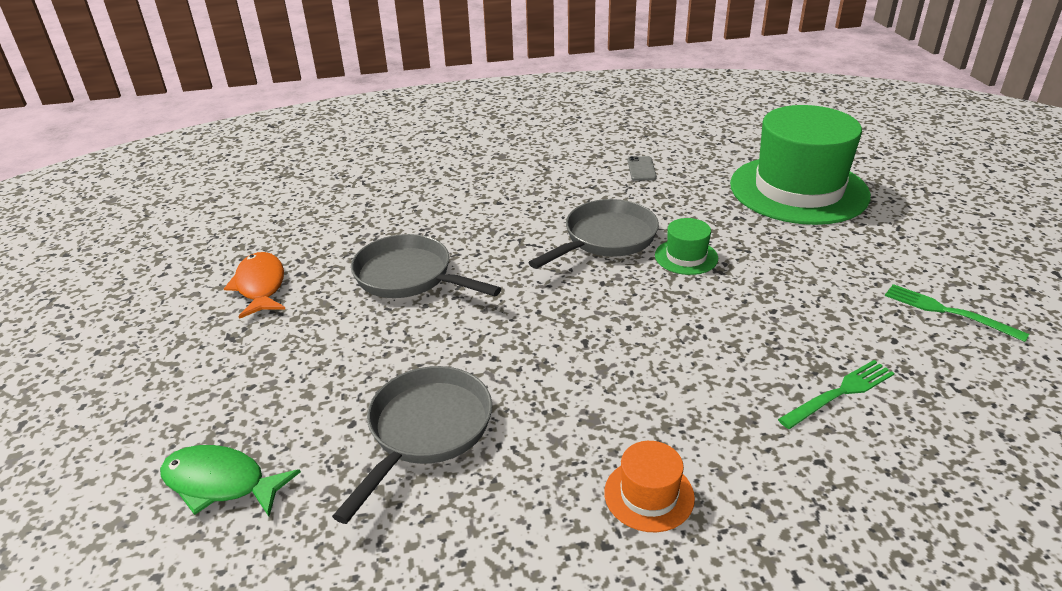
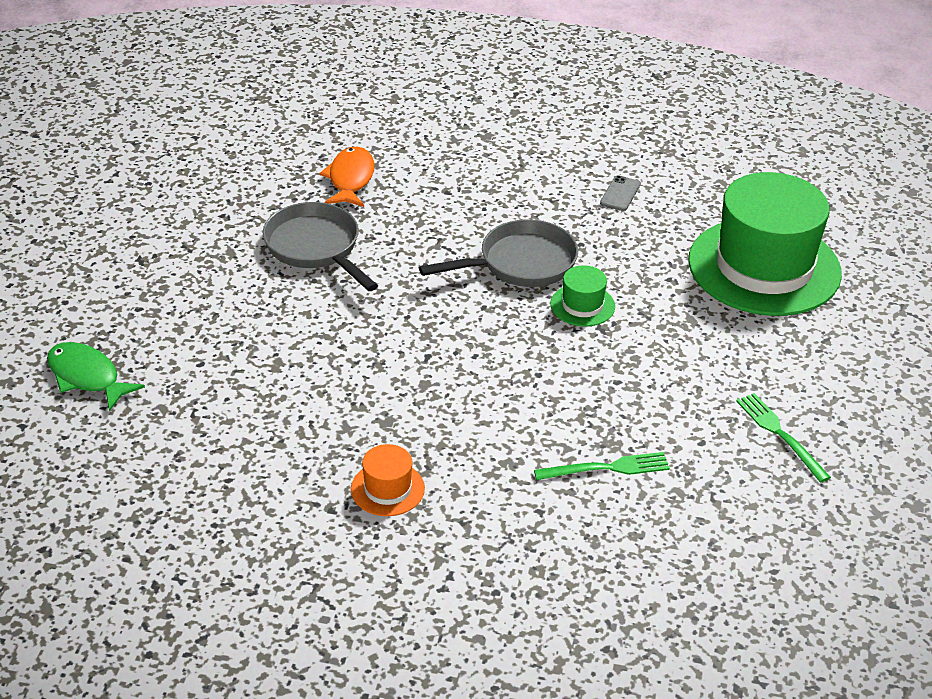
camera: 20 degrees right, 5 degrees up
(260, 286) = (184, 218): orange fish -> orange fish (350, 179)
(426, 431) = (252, 388): grey pan -> none

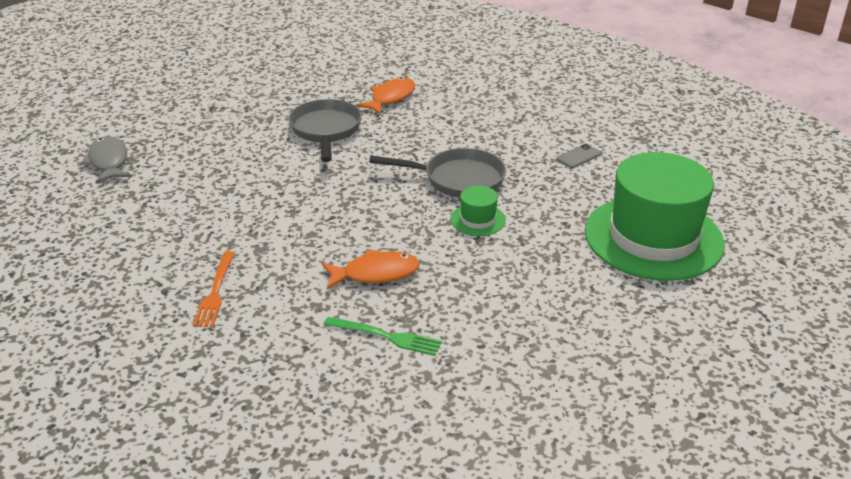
camera: 30 degrees right, 5 degrees down
(87, 377) = (108, 162): green fish -> grey fish
(387, 489) = (215, 292): orange hat -> orange fork
(535, 405) = (375, 273): none -> orange fish
(780, 434) = (554, 363): green fork -> none

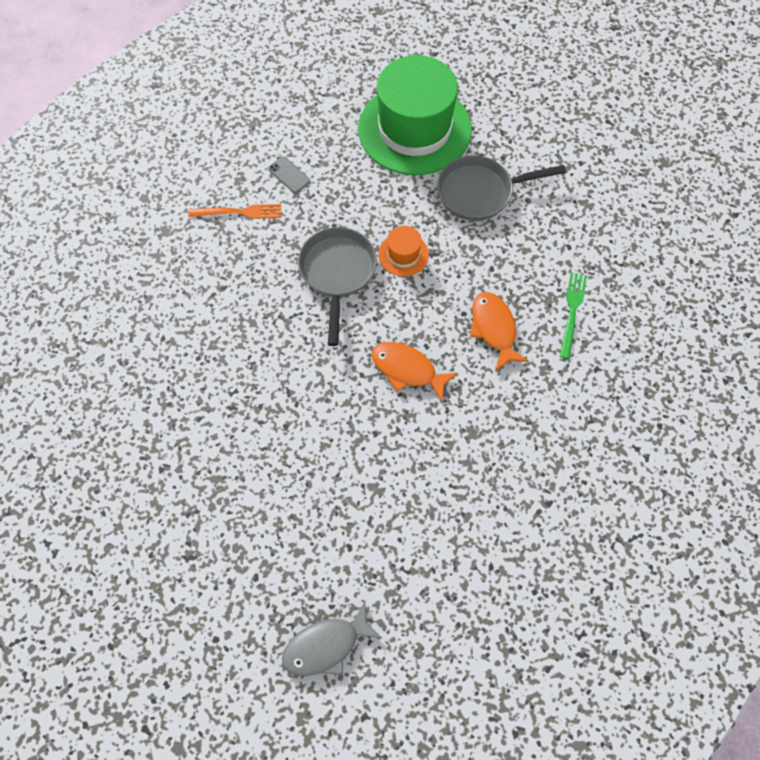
camera: 95 degrees left, 30 degrees up
(215, 292) = (541, 457): orange fork -> orange fork (239, 212)
(326, 131) = (245, 410): grey pan -> grey pan (480, 192)
(390, 98) = (167, 351): orange fish -> orange fish (407, 370)
(478, 219) = (403, 254): green hat -> orange hat

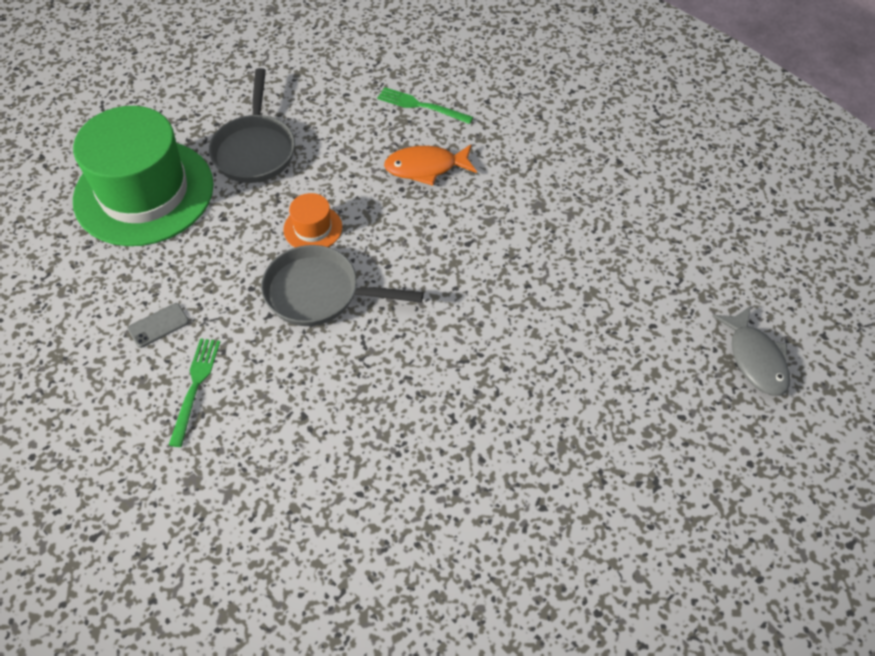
camera: 80 degrees left, 10 degrees down
(239, 212) = (195, 387): orange fork -> green fork
(407, 370) = (458, 246): orange fish -> none

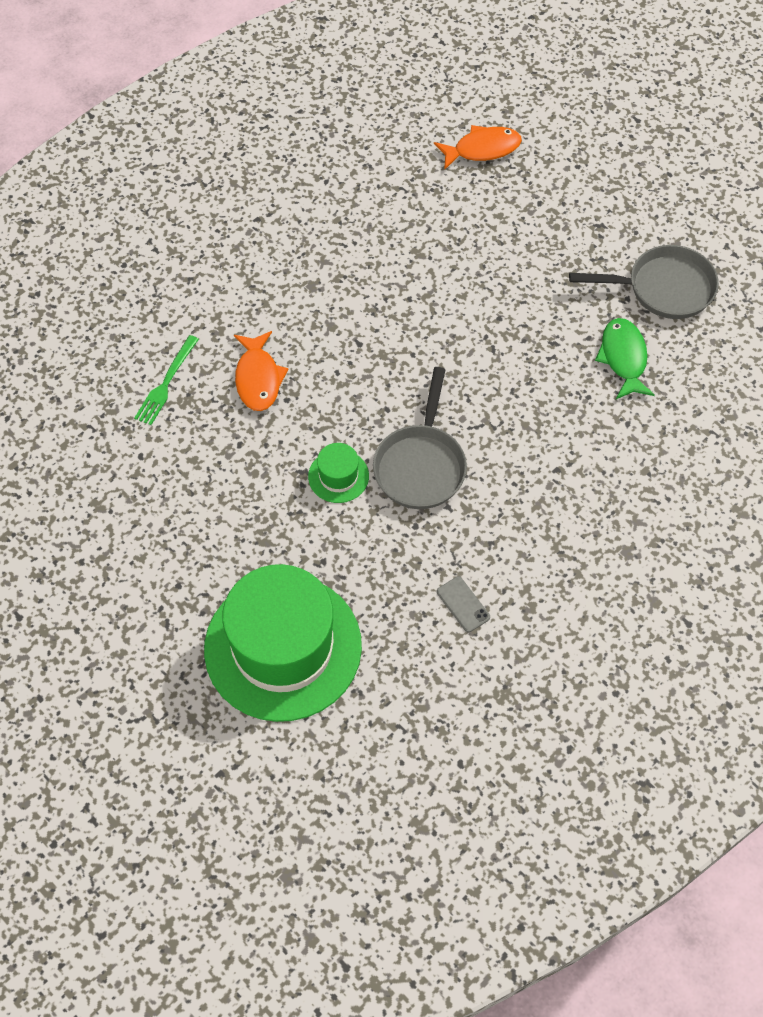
camera: 90 degrees left, 5 degrees up
(195, 387) = (532, 561): green fork -> none
(255, 149) = (223, 540): grey pan -> grey pan (663, 288)
(313, 228) = (338, 476): orange hat -> green hat
(452, 496) = (623, 358): none -> green fish
(755, 359) = (482, 149): grey fish -> orange fish

